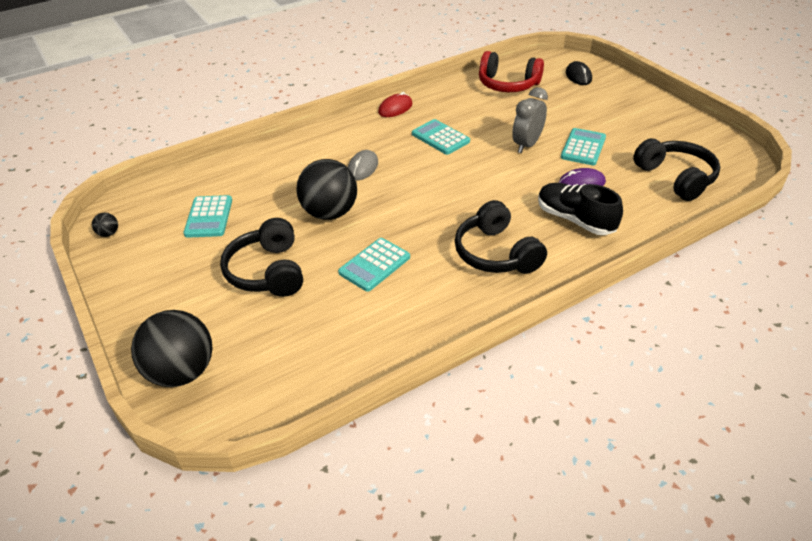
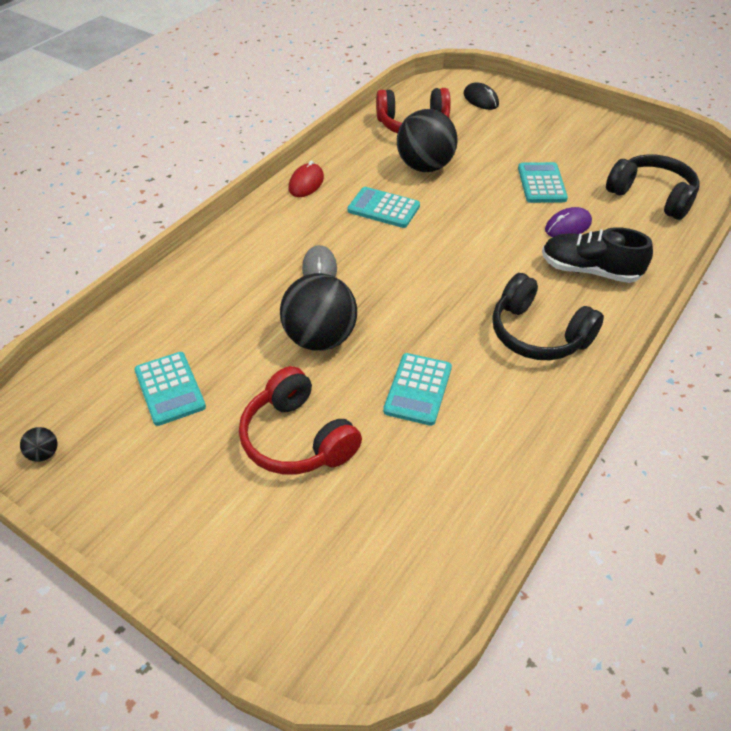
camera: 25 degrees left, 5 degrees up
(182, 372) = (282, 610): black ball -> black ball (425, 167)
(267, 271) = (297, 438): black headphones -> red headphones
(527, 145) = (482, 194): grey clock -> none

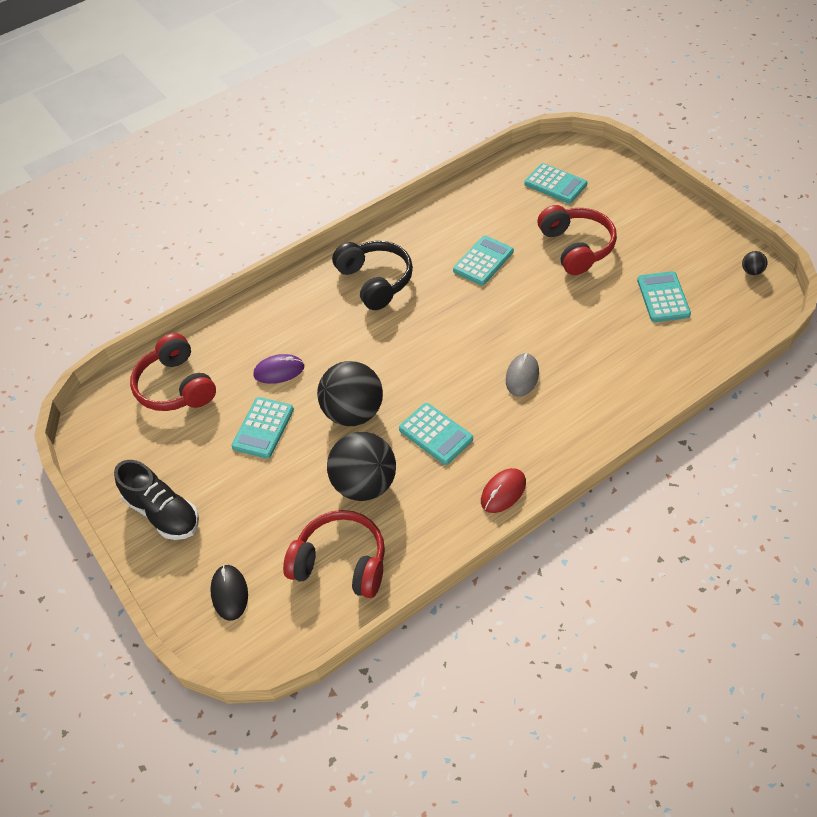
camera: 155 degrees left, 5 degrees up
(320, 338) = (541, 312): black ball -> black ball (354, 412)
(360, 555) = (555, 184): none -> turquoise calculator
(589, 270) = (297, 323): black shoe -> black shoe (163, 512)
(651, 196) = (176, 386): black headphones -> red headphones

